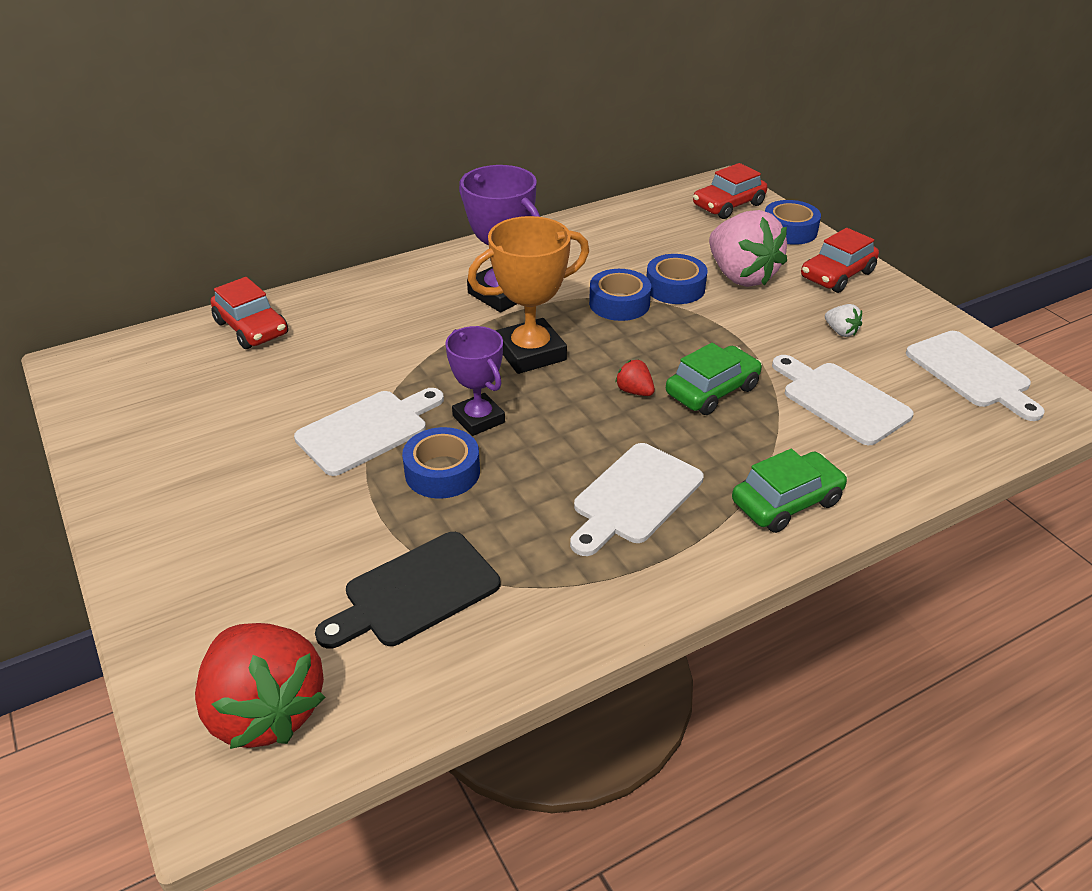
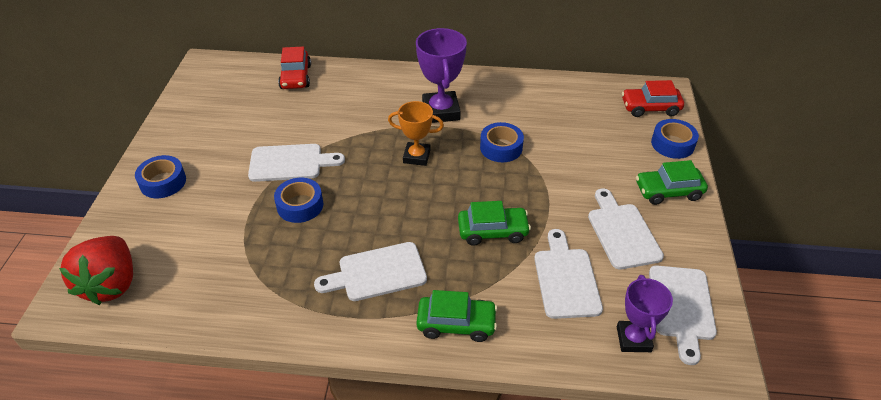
camera: 35 degrees right, 5 degrees up
(415, 592) = (223, 264): black cutting board -> none
(478, 419) = (348, 184): purple trophy -> purple trophy (633, 339)
(530, 353) = (416, 156): orange trophy -> orange trophy, size x0.66
(634, 391) = (447, 209): red strawberry -> none
(675, 288) = (547, 152): blue tape -> blue tape (163, 182)
(741, 276) = (599, 163): pink strawberry -> none
(837, 275) = (668, 191): red car -> green car
(840, 331) = (622, 232): white strawberry -> white cutting board

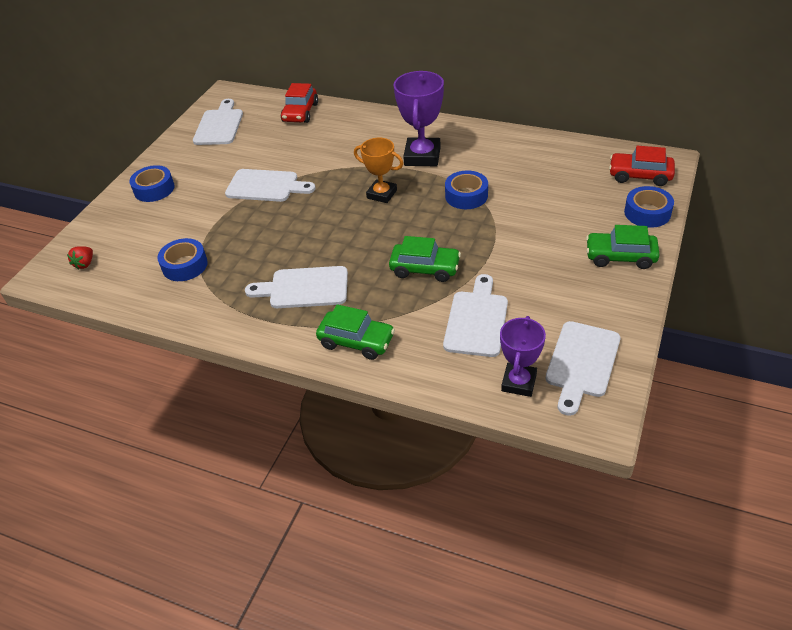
camera: 20 degrees right, 0 degrees up
(111, 284) = (85, 264): red strawberry -> red strawberry, size x0.41
(300, 205) = (260, 223): blue tape -> blue tape (185, 265)
(622, 232) = (553, 287): white cutting board -> white cutting board (219, 125)

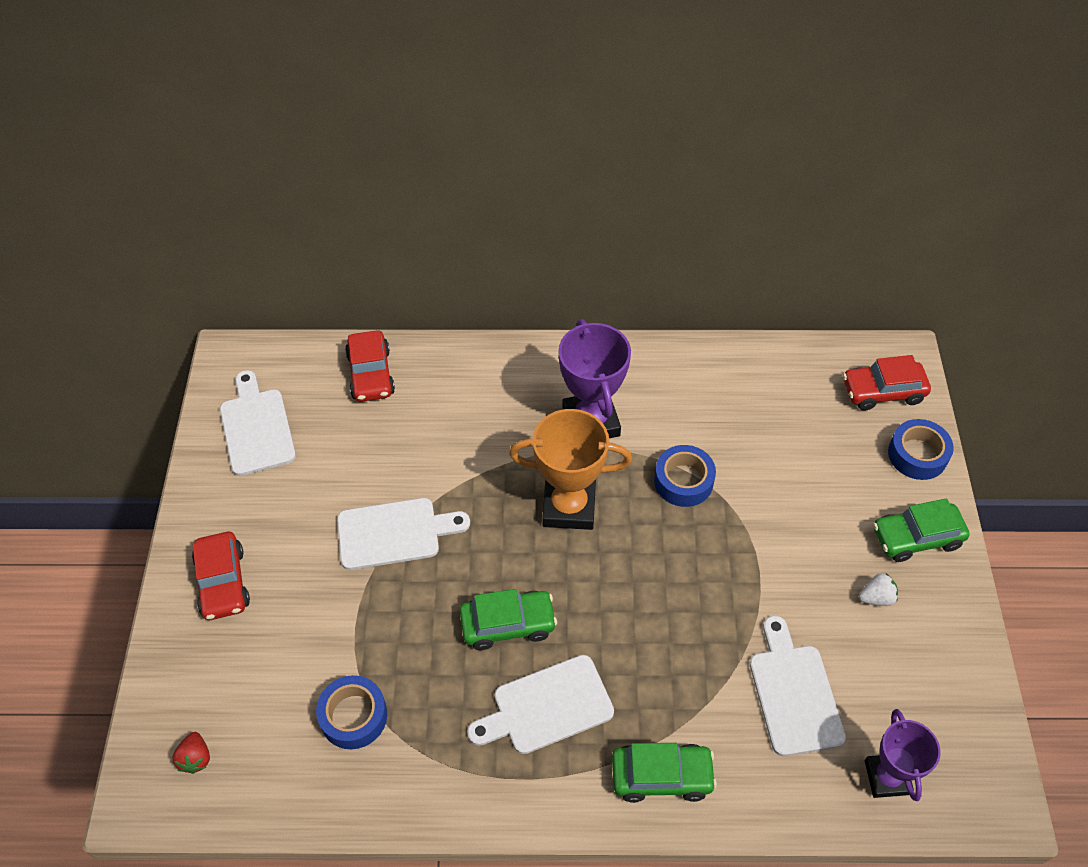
camera: 25 degrees left, 10 degrees up
(154, 189) = (223, 582): blue tape -> red car
(382, 194) = (569, 507): orange trophy -> orange trophy, size x1.52
(425, 268) = (690, 625): green car -> green car (508, 624)
(570, 282) = (876, 597): none -> white strawberry
(581, 363) = (944, 723): white cutting board -> none

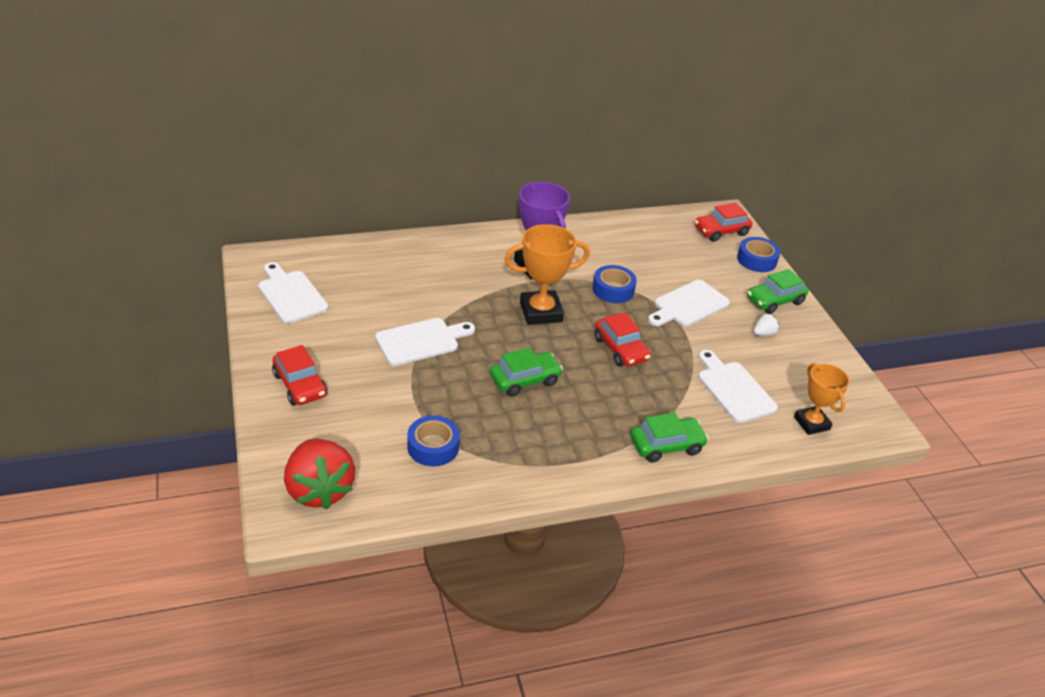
camera: 20 degrees left, 15 degrees down
(196, 758) = (319, 490): red strawberry -> red strawberry, size x2.44
(371, 374) = (367, 256): red car -> red car (620, 349)
(547, 707) = (572, 420): white cutting board -> white cutting board (688, 305)
(887, 777) = (811, 423): purple trophy -> orange trophy

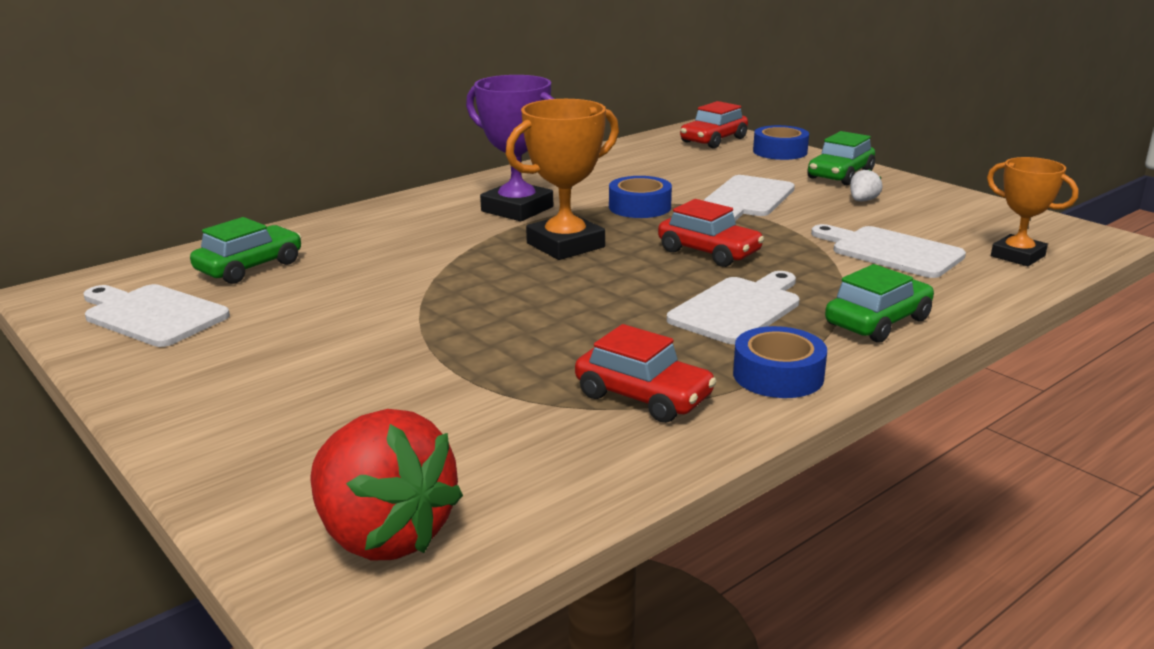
camera: 20 degrees left, 15 degrees down
(300, 385) = (242, 410): red car -> red car (643, 396)
(421, 341) = (414, 311): white cutting board -> white cutting board (738, 309)
(433, 447) = (542, 418): blue tape -> blue tape (778, 375)
(525, 380) = (611, 311): green car -> green car (249, 267)

